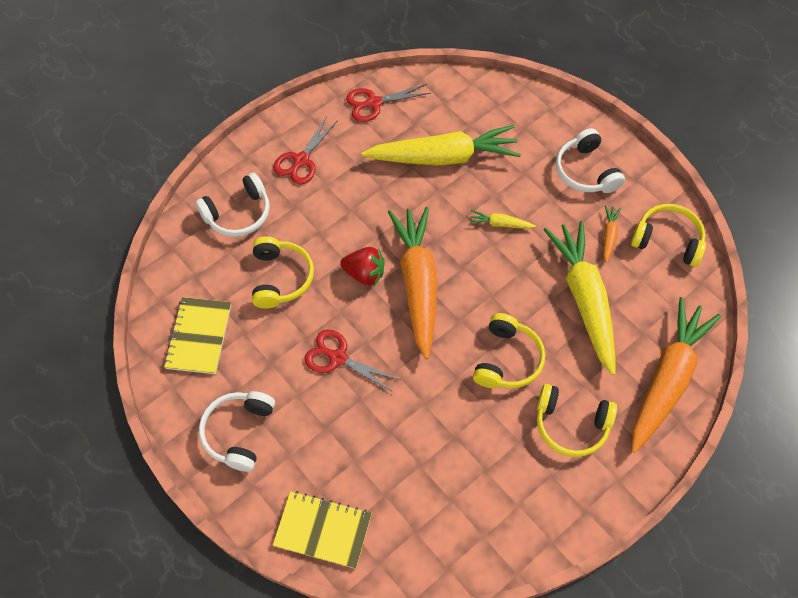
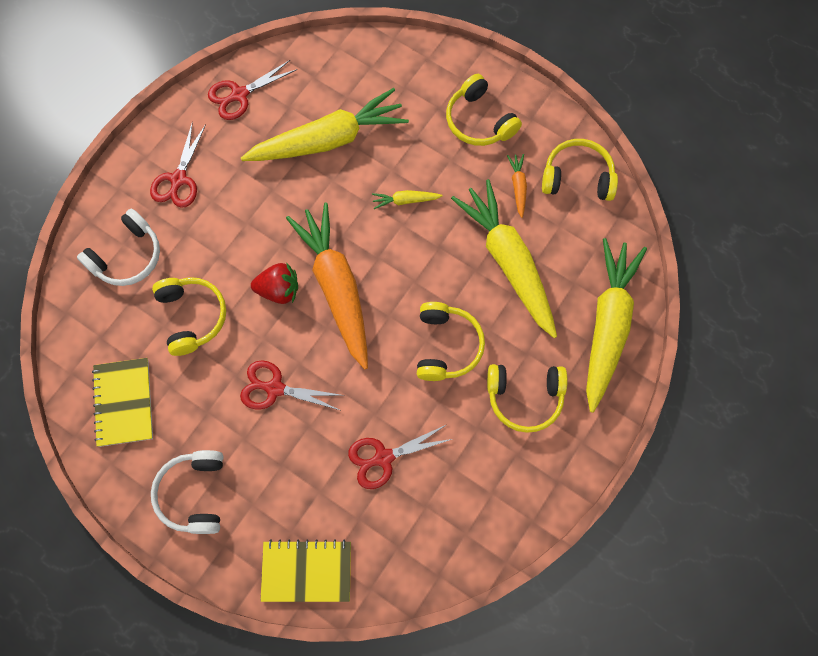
camera: 15 degrees left, 10 degrees up
(422, 445) = (383, 457): none -> red scissors
(585, 171) = (479, 121): white headphones -> yellow headphones
(667, 379) = (607, 325): orange carrot -> yellow carrot

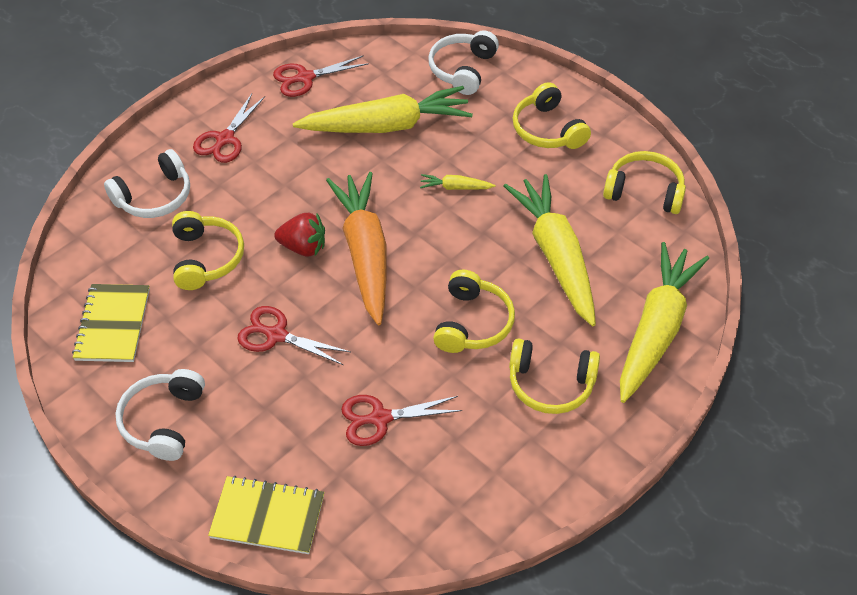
camera: 10 degrees right, 20 degrees down
(388, 62) = (462, 69): none -> white headphones
(518, 187) = (578, 191): orange carrot -> none

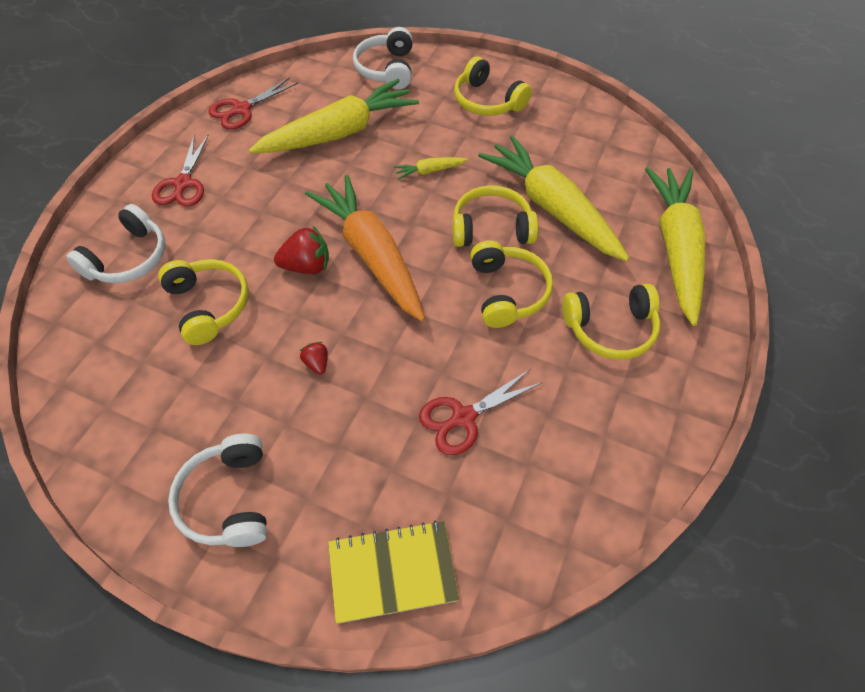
camera: 20 degrees left, 5 degrees up
(113, 324) = (129, 407): yellow notebook -> none
(276, 335) = (317, 363): red scissors -> red strawberry
(644, 191) = (598, 131): yellow headphones -> yellow headphones (491, 228)

